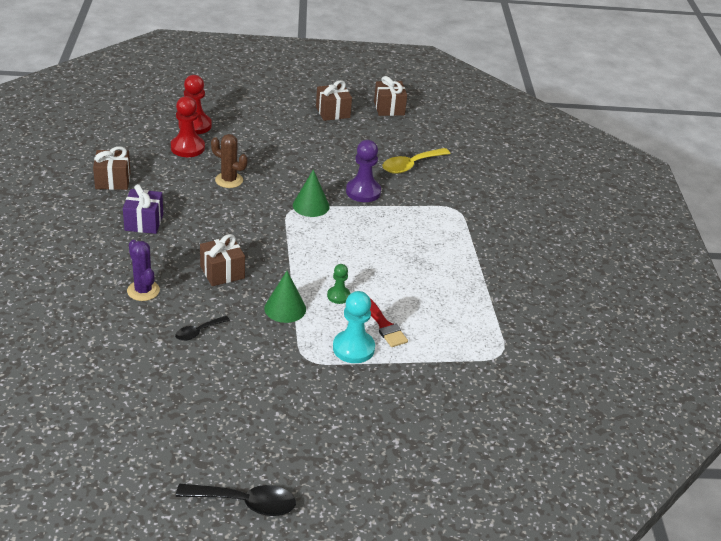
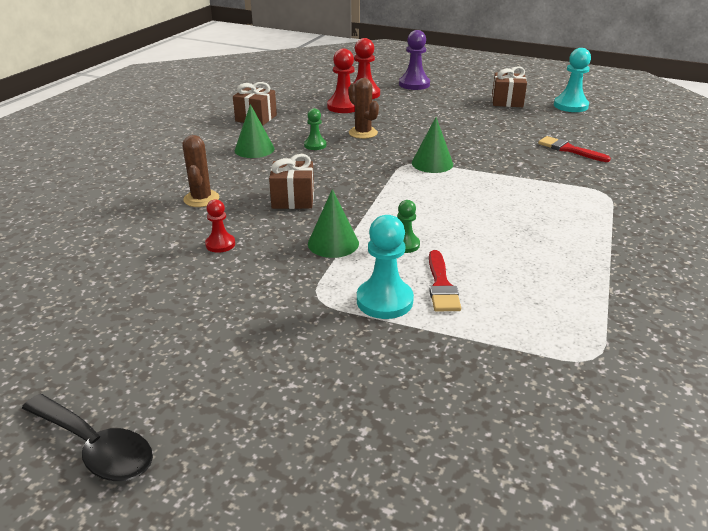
camera: 30 degrees right, 5 degrees down
(143, 291) = (201, 199): purple cactus -> brown cactus
(144, 222) = (254, 149): purple gift -> green cone
(196, 205) = (315, 145): none -> green pawn
(198, 332) = (220, 244): black spoon -> red pawn
(363, 192) = (499, 162): purple pawn -> purple pawn (414, 84)
(389, 108) = (570, 106): brown gift -> turquoise pawn
(410, 165) = (569, 149): yellow spoon -> red brush

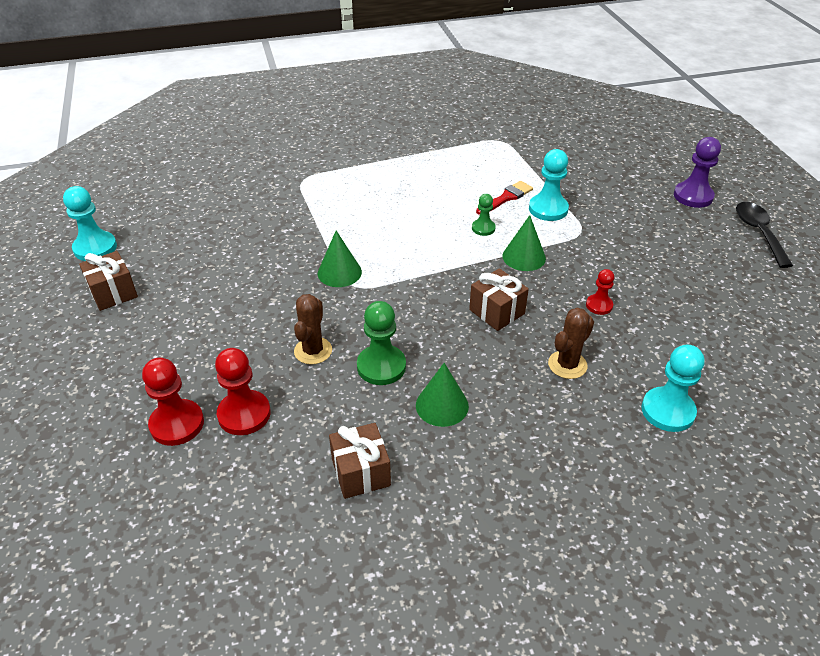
camera: 130 degrees left, 10 degrees up
(102, 211) = (668, 411): none -> turquoise pawn
(315, 145) = (381, 366): green pawn -> green pawn, size x1.71
(414, 84) = (95, 397): purple pawn -> purple pawn (693, 196)
(569, 149) = (229, 215): red brush -> none

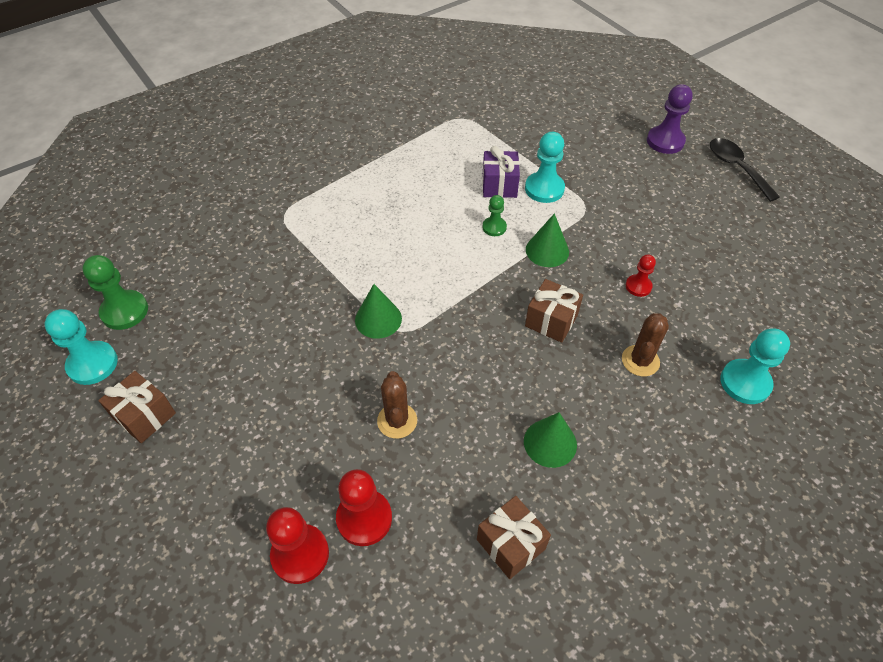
camera: 20 degrees left, 10 degrees up
(381, 366) = (473, 417): green pawn -> green pawn (124, 311)
(506, 198) = (499, 185): red brush -> purple gift

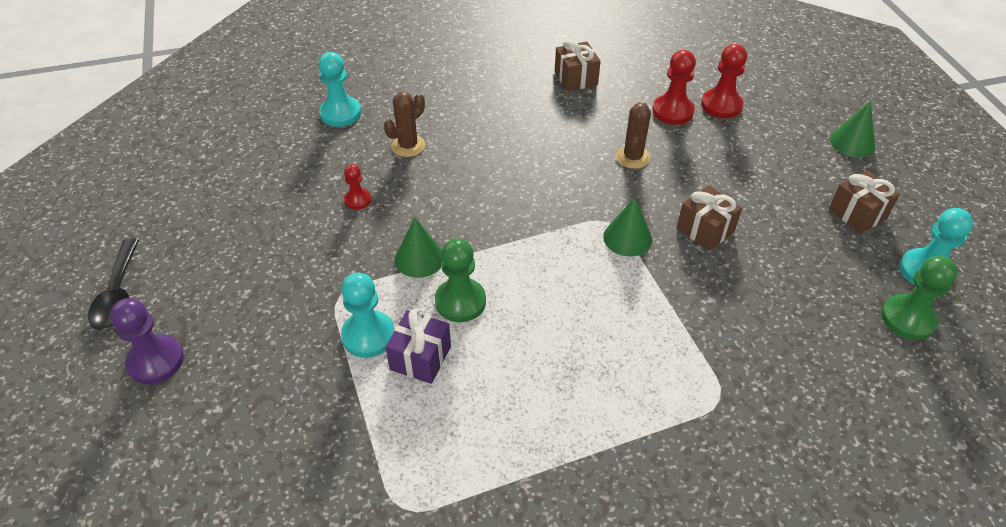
camera: 160 degrees left, 5 degrees down
(494, 227) = (460, 301): green pawn -> green pawn, size x1.71
(550, 443) = (518, 117): green cone -> green cone (852, 142)
(551, 321) = (461, 193): brown gift -> brown gift (705, 230)

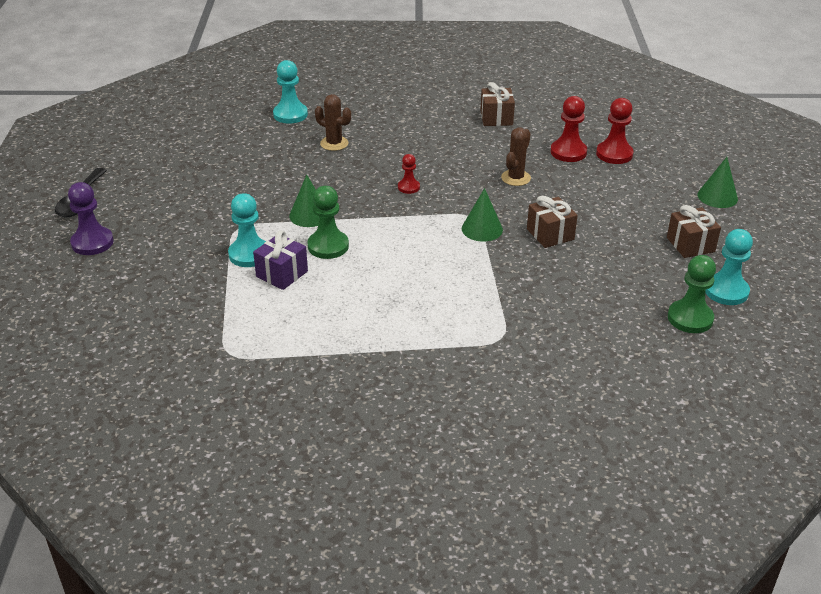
camera: 15 degrees right, 10 degrees down
(357, 200) = (278, 172): red pawn -> red pawn (408, 187)
(408, 146) = (334, 143): brown cactus -> brown cactus turned 60 degrees clockwise

